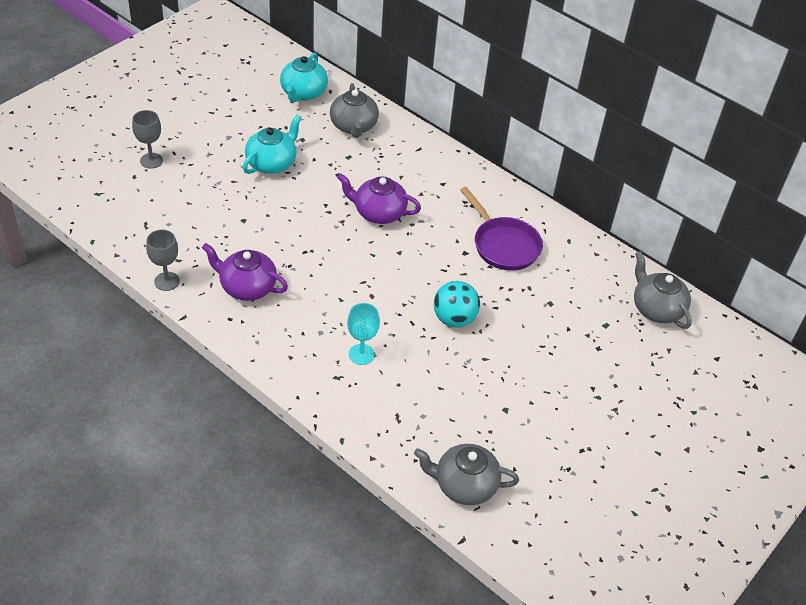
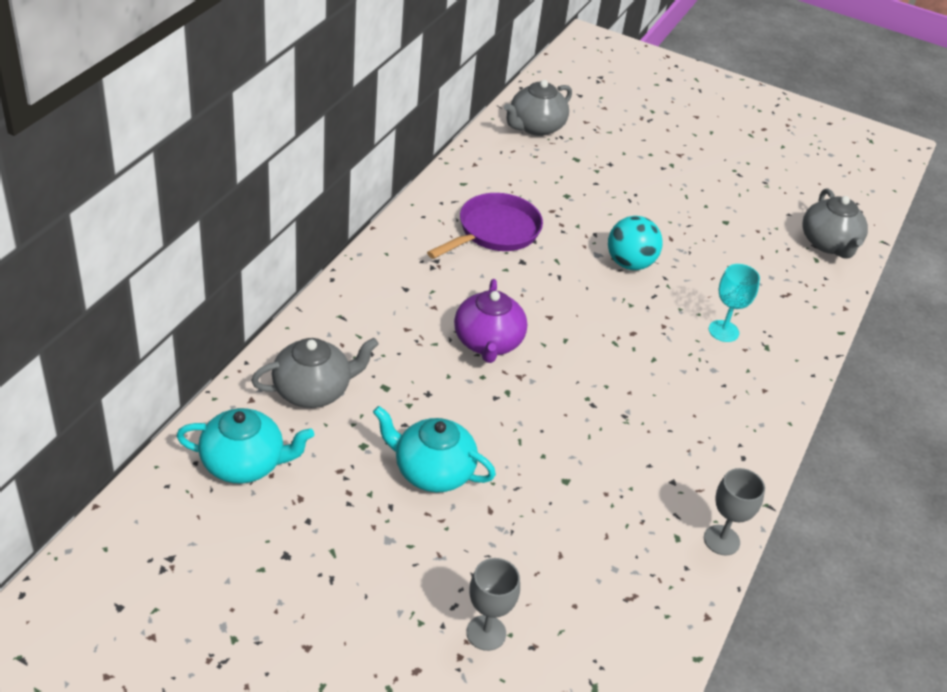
camera: 105 degrees left, 5 degrees down
(247, 287) = (684, 451): purple teapot -> none

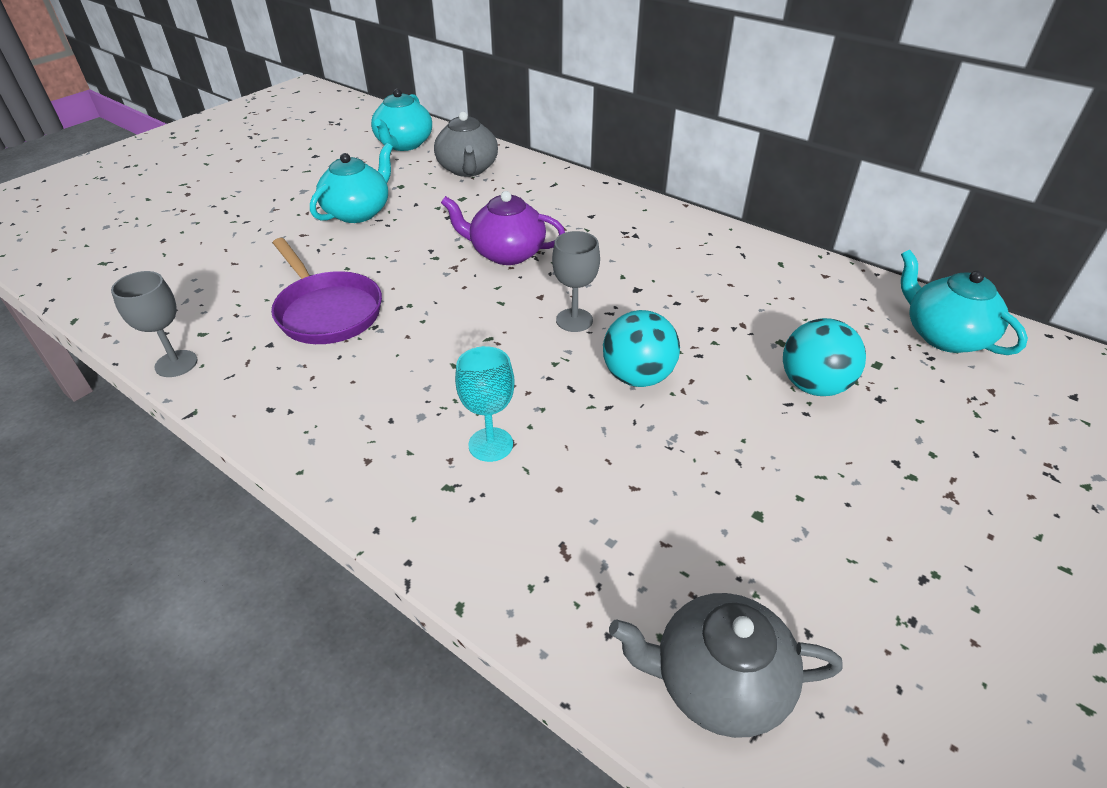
camera: 105 degrees right, 0 degrees up
(486, 633) = (192, 221): grey goblet -> grey goblet (574, 320)
(494, 232) = (690, 276): purple pan -> purple pan (327, 311)
(535, 127) = (944, 336): grey teapot -> turquoise teapot
(608, 188) = (813, 385): none -> turquoise ball

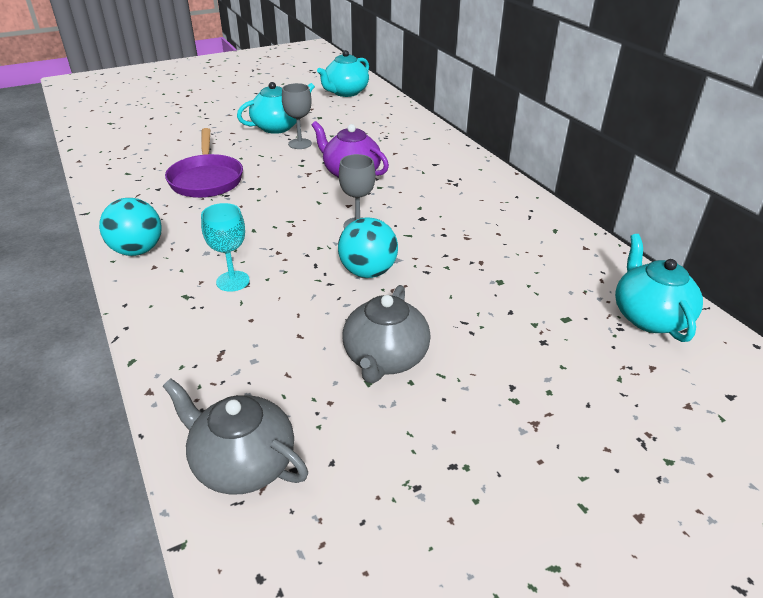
camera: 25 degrees right, 5 degrees down
(176, 364) = (100, 185): grey goblet -> grey goblet (300, 144)
(468, 169) = (374, 116): grey teapot -> grey teapot (385, 358)
(813, 385) = (496, 316): turquoise ball -> turquoise ball (137, 250)

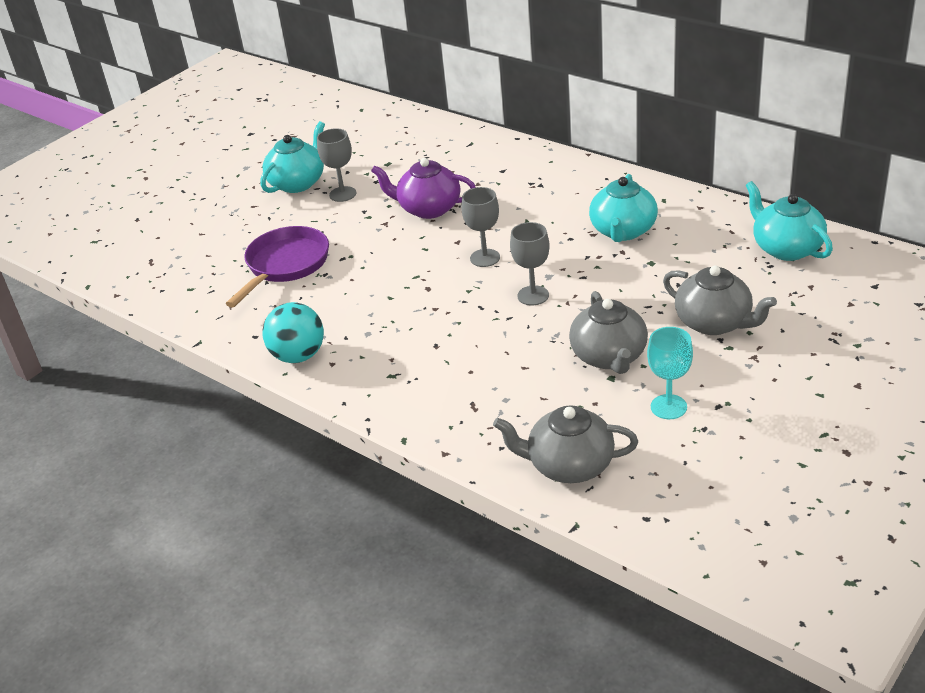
camera: 20 degrees left, 0 degrees up
(206, 179) = (285, 265): purple pan -> purple pan turned 120 degrees counterclockwise
(233, 281) = (420, 348): turquoise goblet -> turquoise goblet (668, 407)
(345, 92) = (330, 116): turquoise teapot -> turquoise teapot (623, 231)
(368, 272) = (533, 295): turquoise ball -> grey goblet
(518, 366) = (714, 323): none -> grey teapot

